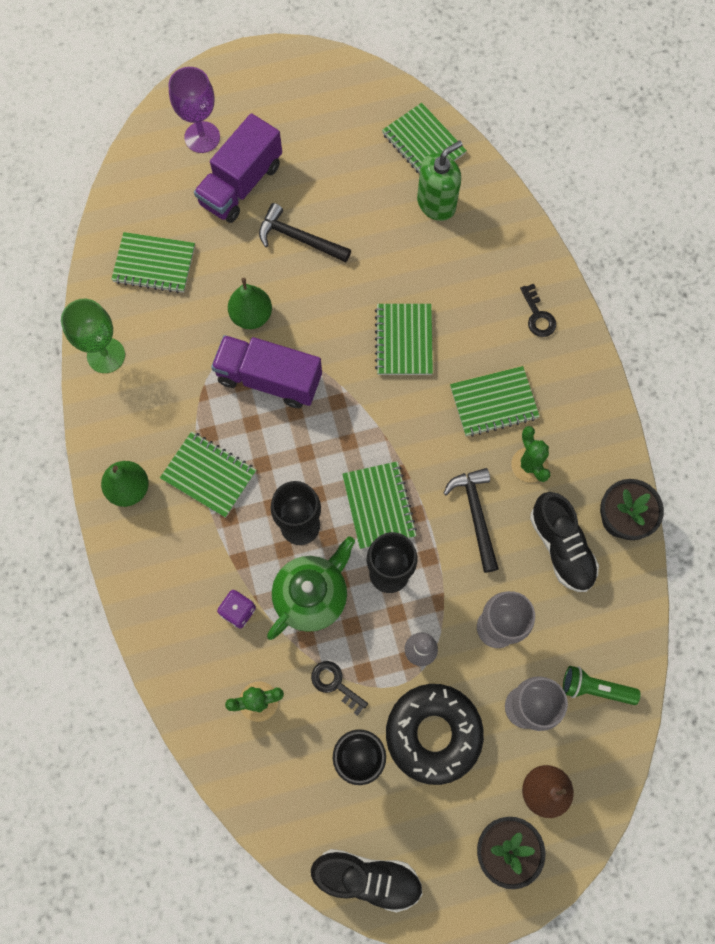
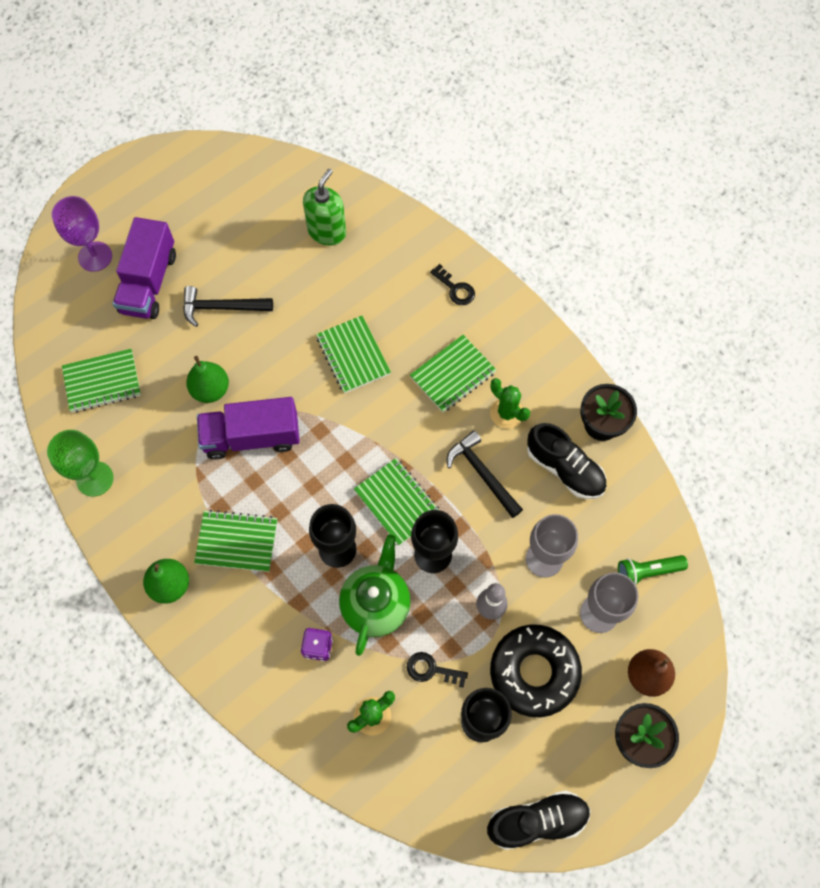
camera: 25 degrees left, 5 degrees down
(423, 144) = (292, 187): green notebook -> none

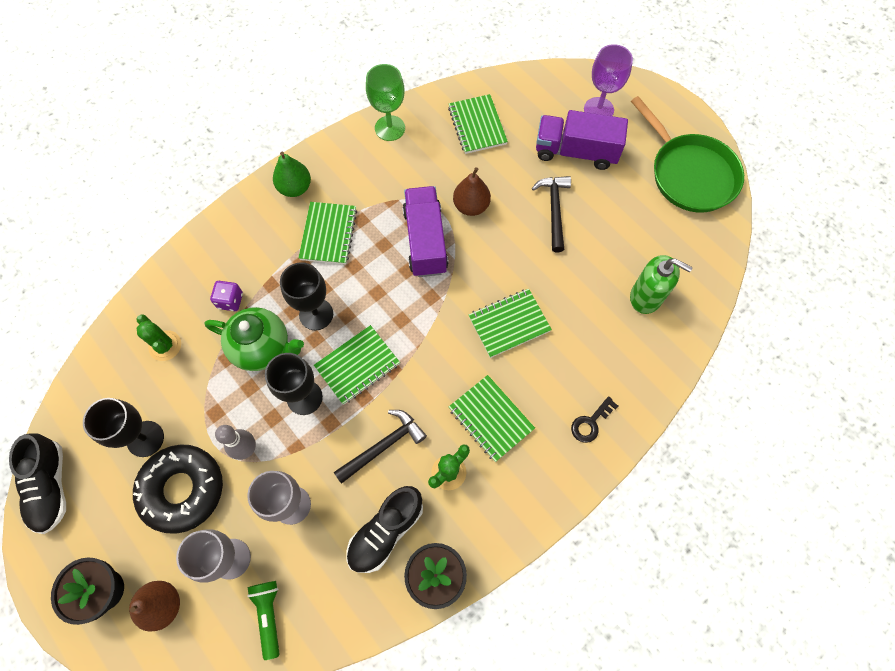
camera: 90 degrees right, 0 degrees up
(187, 179) = (689, 174): none -> green pan
(211, 390) = (471, 206): green pear -> brown pear
(431, 669) = (198, 395): black key -> none

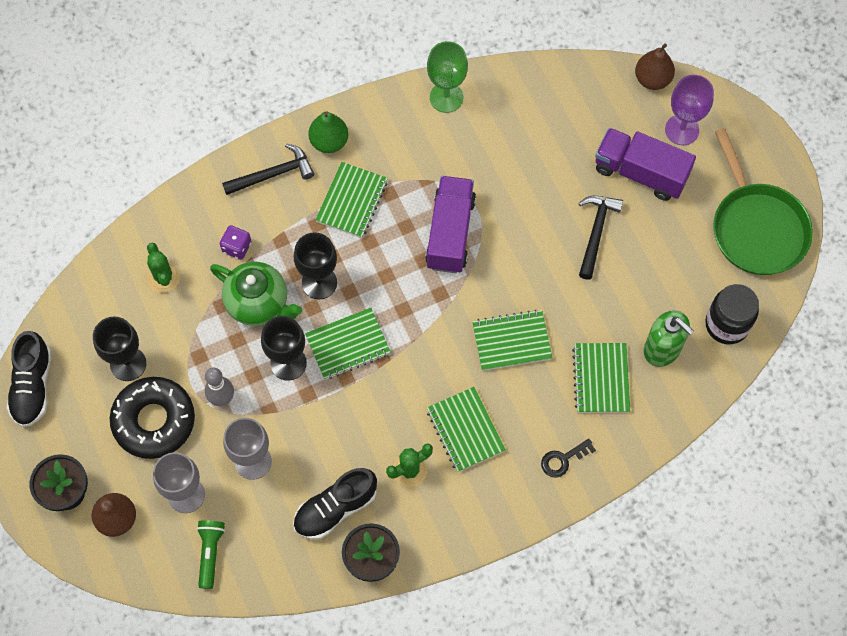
camera: 15 degrees right, 0 degrees up
(383, 446) = (353, 429): black hammer -> black hammer (273, 174)
(471, 206) = (509, 207): brown pear -> brown pear (652, 79)
(477, 125) = (542, 117): green notebook -> green notebook (601, 379)
(694, 261) = (727, 324): none -> black jar

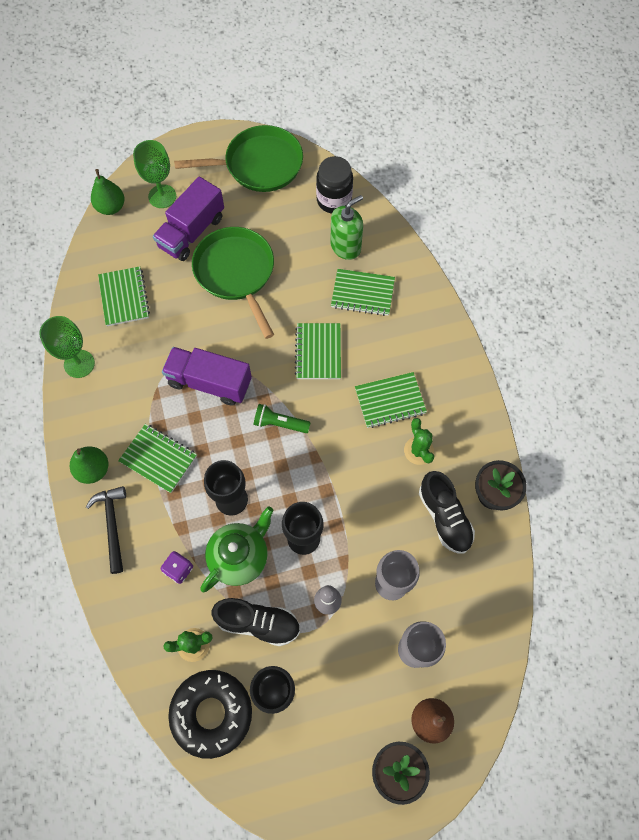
camera: 80 degrees left, 0 degrees up
(33, 386) = (281, 795): black shoe -> black shoe (258, 623)
(154, 421) = (338, 672): black donut -> black donut (212, 713)
(210, 553) = (472, 634): green flashlight -> green flashlight (279, 423)
(348, 345) = (296, 483): green notebook -> green notebook (124, 297)
(563, 460) = (426, 333): black key -> none
(596, 232) = (236, 273): black hammer -> green pan
(652, 79) = (111, 207): brown pear -> green pear
(682, 130) = (162, 196): purple goblet -> green goblet

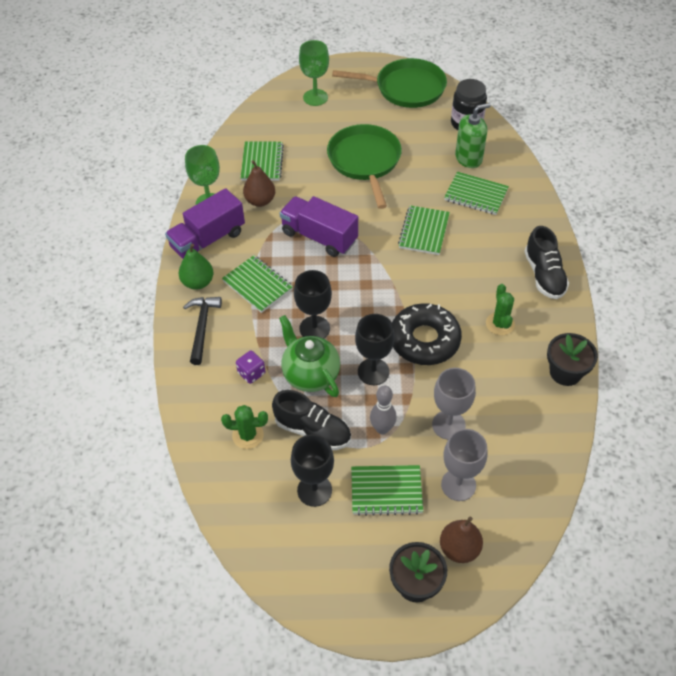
camera: 15 degrees right, 15 degrees down
(111, 207) = (269, 98): green pear -> none
(134, 349) = (260, 201): none -> brown pear
(192, 232) = (334, 126): purple truck -> purple truck (208, 240)
(212, 713) = (249, 495): black donut -> black donut (424, 340)
(240, 556) = (310, 374): green teapot -> green teapot turned 90 degrees counterclockwise
(279, 423) = (374, 279): green flashlight -> none
(390, 401) = (481, 280): green notebook -> green notebook (386, 491)
(444, 517) = (513, 381): black shoe -> black shoe (544, 275)

